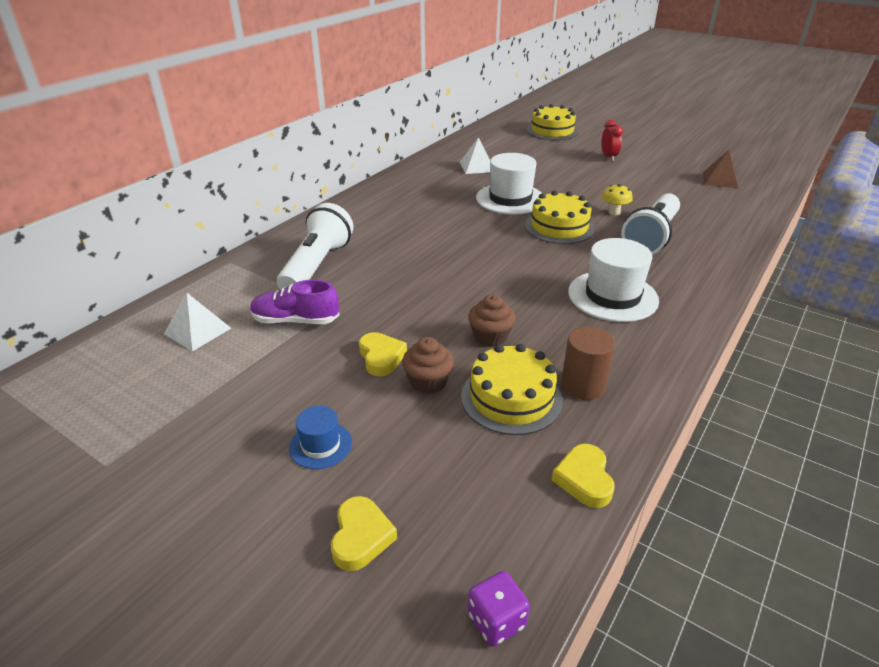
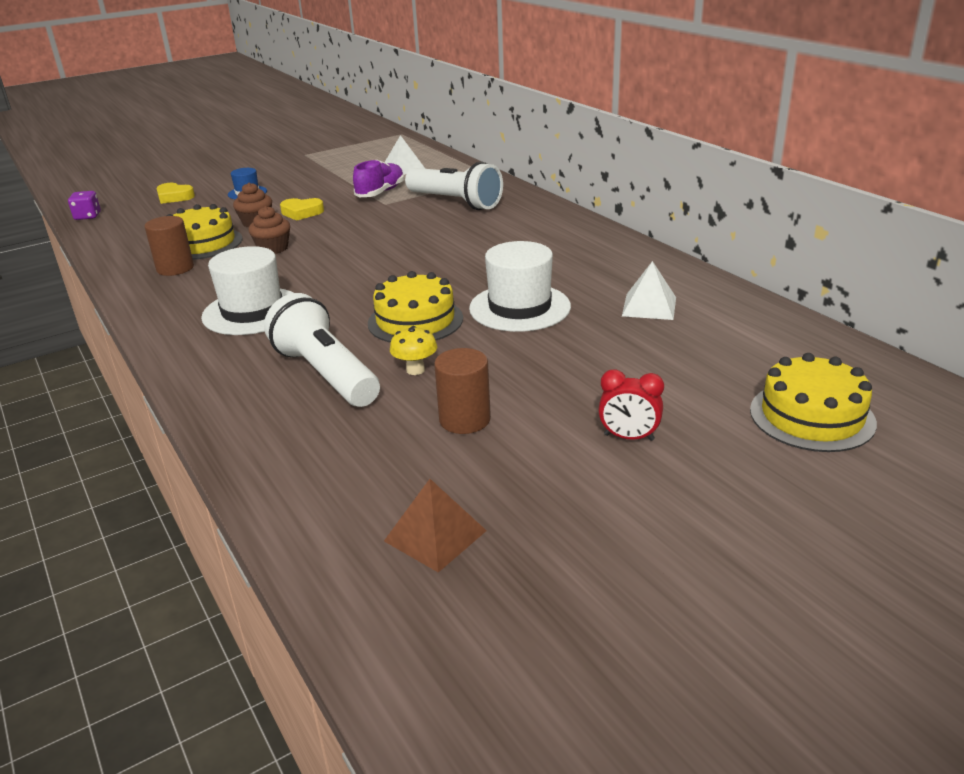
camera: 115 degrees right, 5 degrees down
(584, 479) = (112, 250): yellow heart -> none
(641, 190) = (464, 419): none -> brown cylinder

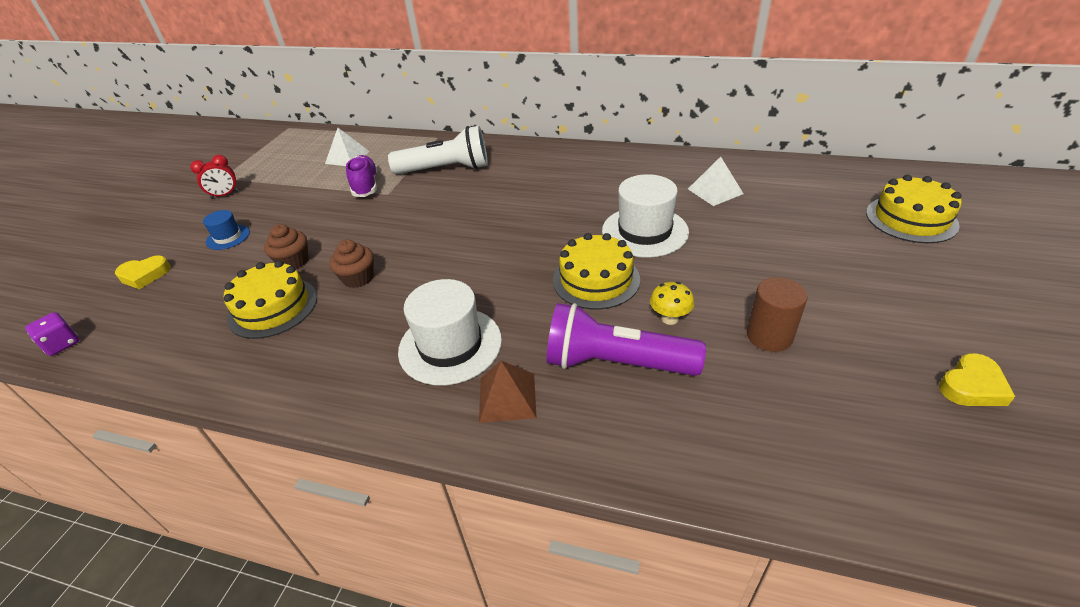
camera: 40 degrees left, 10 degrees up
(175, 268) = (289, 346): brown cylinder -> none
(302, 212) = (323, 233): yellow heart -> yellow heart (972, 386)
(326, 374) = (616, 363): white flashlight -> purple flashlight
(435, 535) = (914, 434): brown pyramid -> brown pyramid (507, 397)
(629, 437) = (868, 287): red clock -> red clock (225, 195)

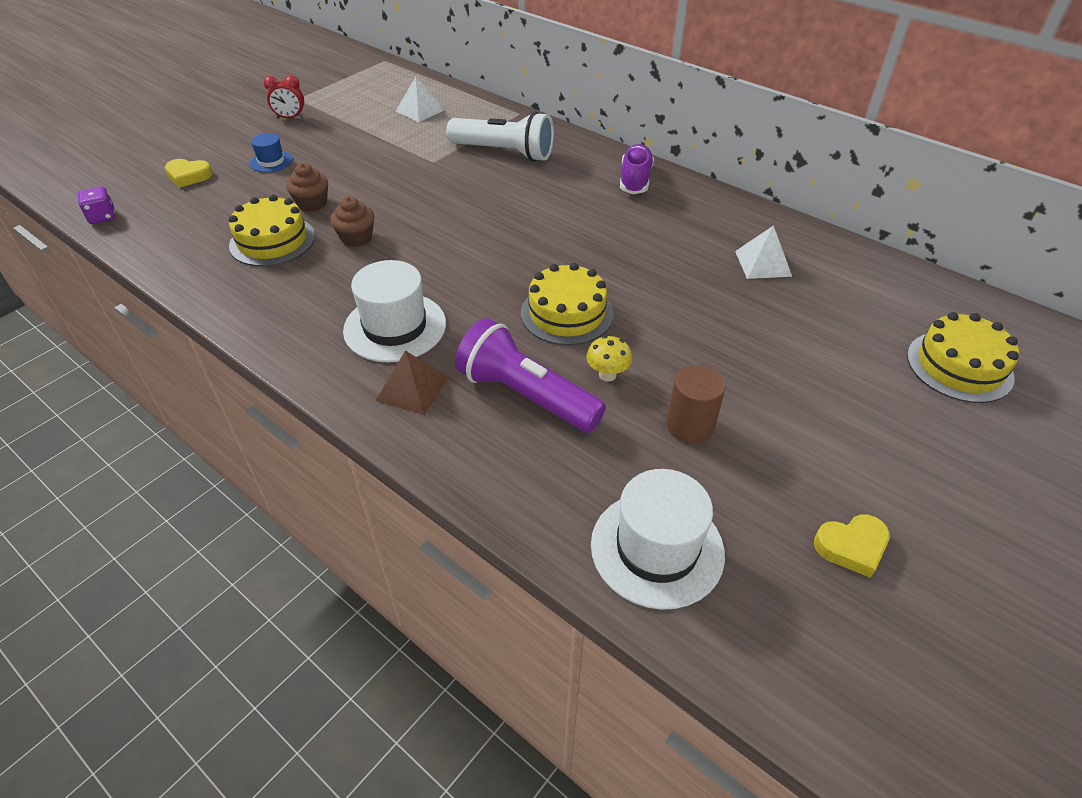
camera: 20 degrees right, 5 degrees up
(365, 185) = (418, 146): purple shoe -> purple shoe (635, 180)
(644, 231) = (652, 282): white hat -> white hat (657, 548)

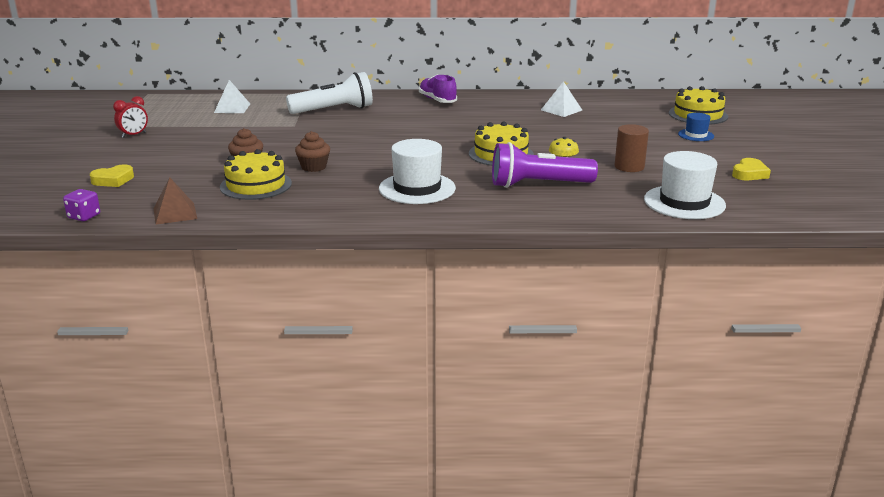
camera: 40 degrees left, 20 degrees down
(271, 161) = (168, 156): blue hat -> blue hat (696, 135)
(412, 389) = (475, 203): brown pyramid -> brown pyramid (175, 213)

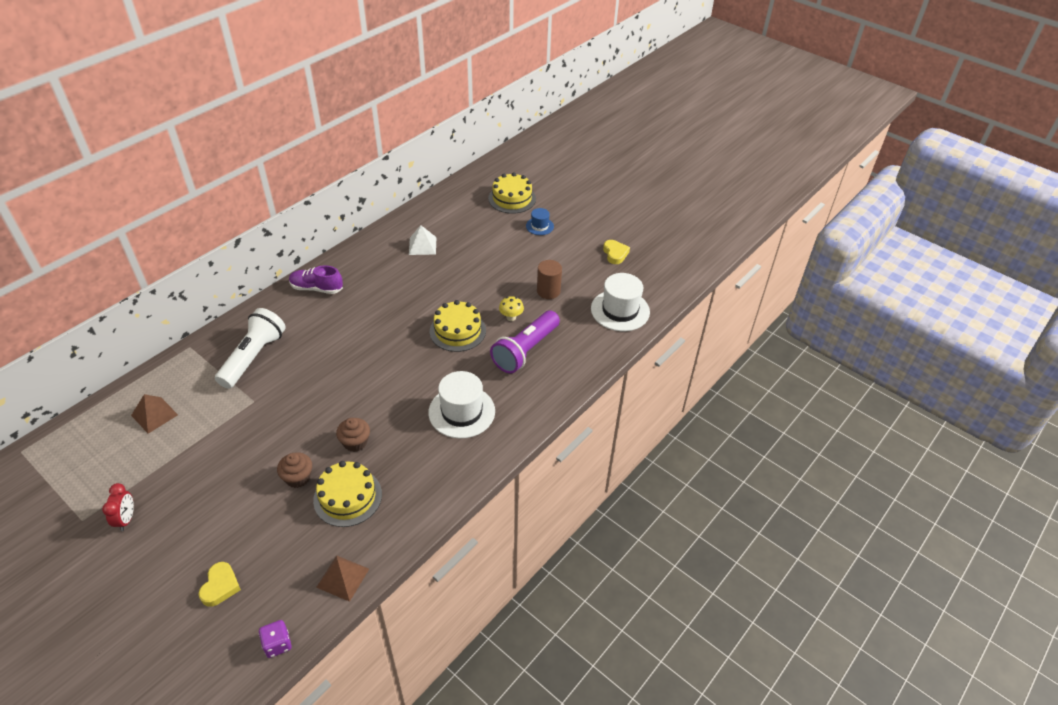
camera: 50 degrees left, 20 degrees up
(232, 108) = (154, 415): white pyramid -> brown pyramid

